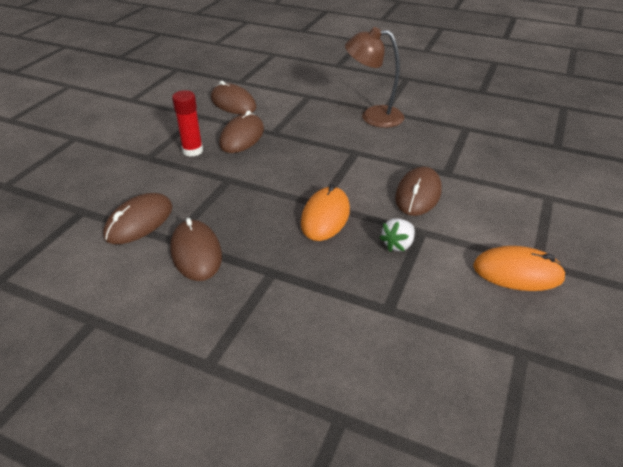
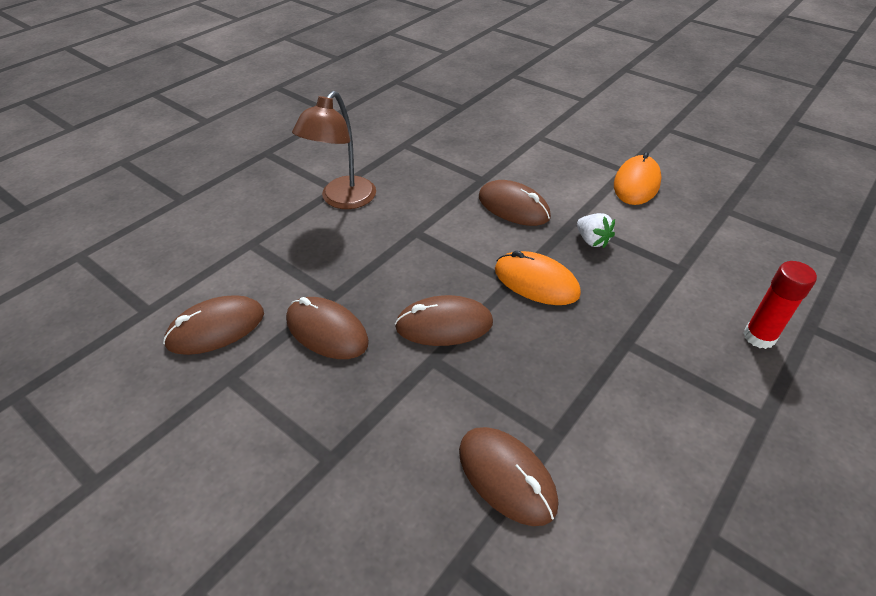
camera: 75 degrees left, 5 degrees up
(192, 151) = (338, 395): red glue stick -> red glue stick (759, 337)
(196, 253) = (585, 411): brown mouse -> brown mouse (444, 325)

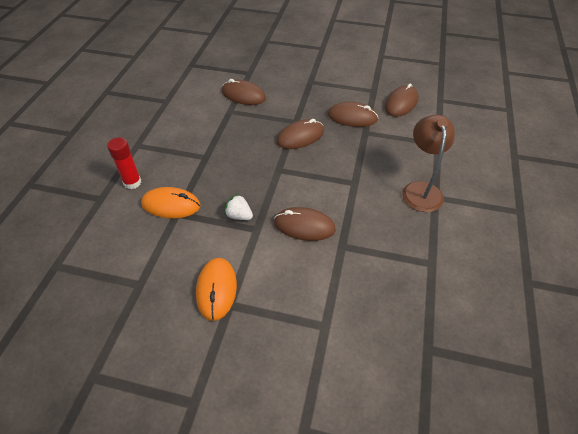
camera: 155 degrees right, 5 degrees up
(536, 282) = (264, 174): orange mouse -> orange mouse (171, 205)

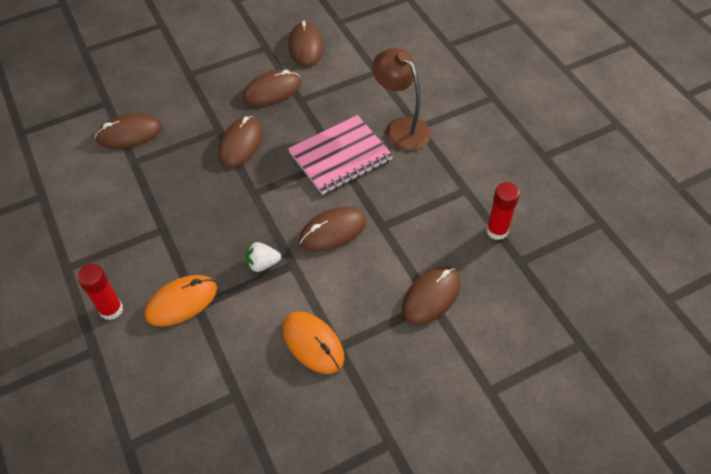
camera: 40 degrees left, 5 degrees up
(329, 321) = (431, 296): none -> brown mouse
(357, 182) = (340, 156): none -> pink notebook
(430, 311) = (497, 230): none -> red glue stick

